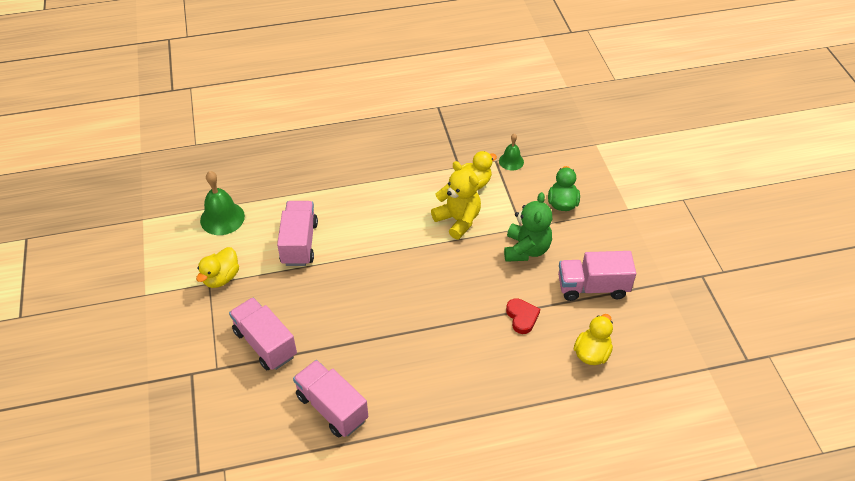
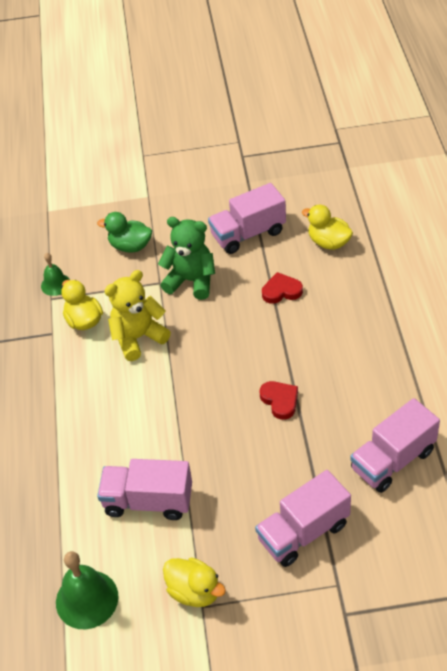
camera: 80 degrees left, 0 degrees up
(395, 322) = (280, 401): none -> red heart
(592, 287) = (248, 234): pink truck -> pink truck turned 60 degrees clockwise

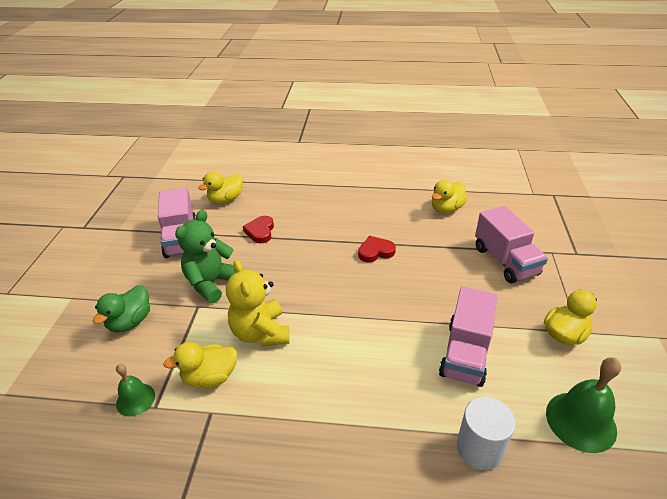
camera: 80 degrees left, 10 degrees down
(47, 519) = (479, 448): none -> white cylinder
(393, 460) = (446, 209): pink truck -> yellow duck

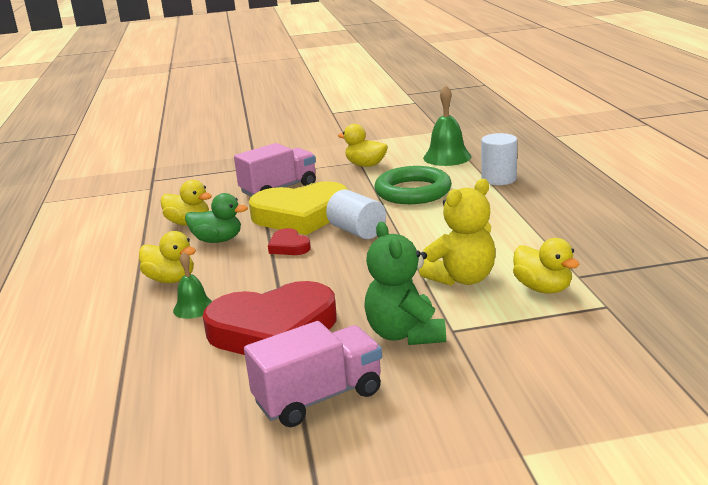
camera: 105 degrees left, 15 degrees down
(130, 322) = (518, 371): green duck -> green duck (218, 240)
(135, 399) = (611, 320): green bell -> green bell (193, 308)
(211, 283) = (405, 334): green teddy bear -> green teddy bear turned 60 degrees clockwise
(225, 200) = (187, 391): yellow duck -> yellow duck (171, 279)
(260, 231) = (273, 330): red heart -> red heart, size x2.26
(384, 293) = (357, 231): none -> white cylinder
(435, 266) = (301, 215): none -> yellow heart
(465, 353) = (413, 191): pink truck -> green ring

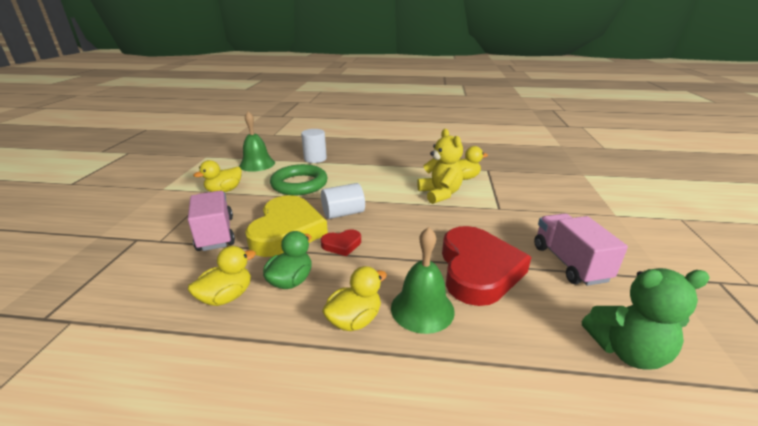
camera: 75 degrees left, 5 degrees up
(193, 308) = (422, 309): green bell -> green bell, size x1.67
(405, 334) = (499, 222): green teddy bear -> green teddy bear (626, 351)

